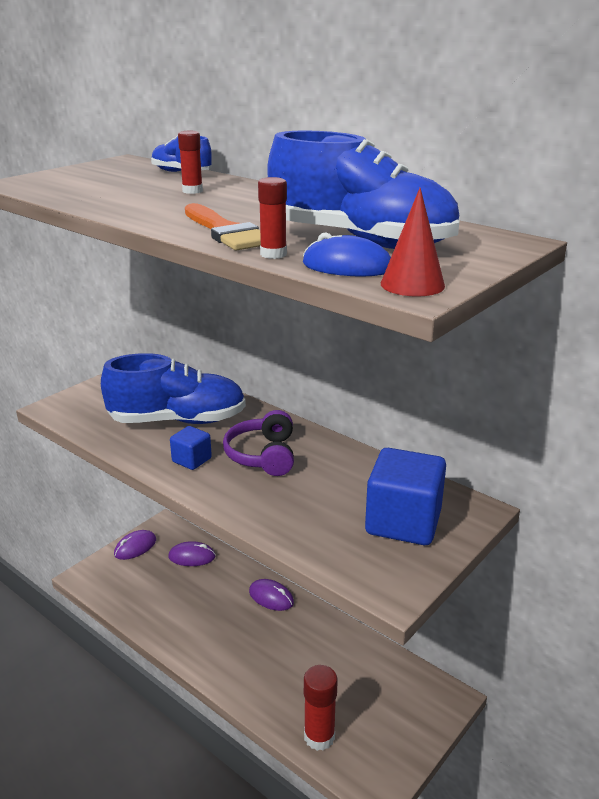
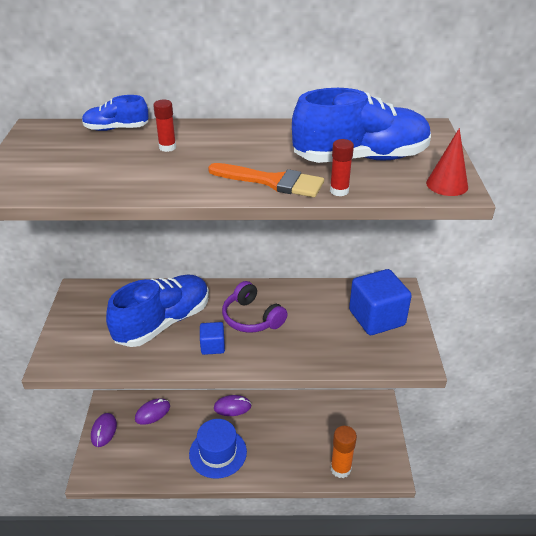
camera: 40 degrees left, 10 degrees up
(209, 631) = (218, 453): none -> blue hat
(319, 737) = (340, 469): red glue stick -> orange glue stick
(347, 266) = (393, 184): blue mouse -> none

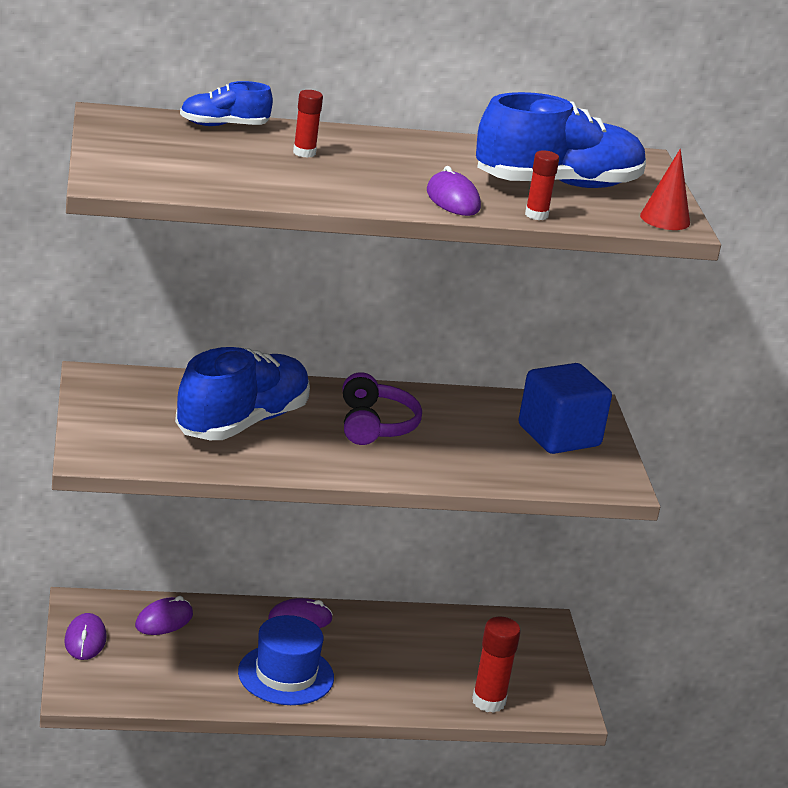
camera: 10 degrees left, 10 degrees down
(212, 346) = (324, 453): blue cube -> none
(252, 318) = (374, 425): purple headphones -> purple headphones turned 135 degrees counterclockwise
(272, 182) = (453, 199): orange brush -> purple mouse
(340, 469) = (488, 701): orange glue stick -> red glue stick

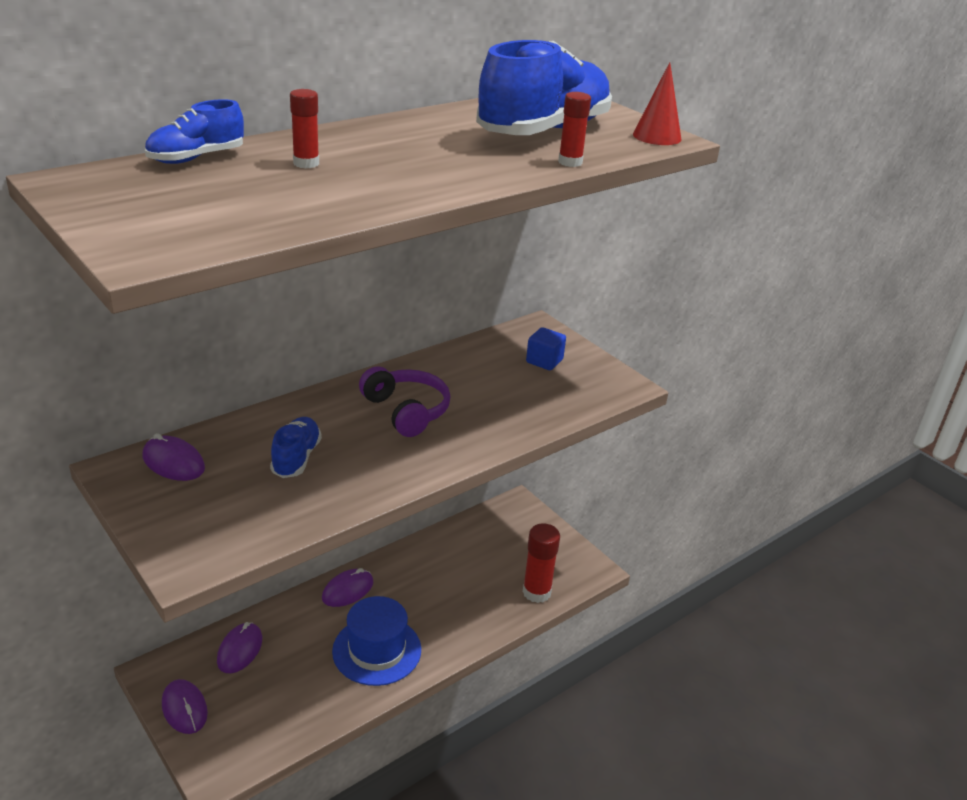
camera: 30 degrees left, 5 degrees up
(242, 422) = (296, 458): blue shoe -> blue shoe, size x0.50
(453, 199) = (489, 169): purple mouse -> purple mouse (173, 462)
(559, 436) = (544, 361): blue cube -> blue cube, size x0.51

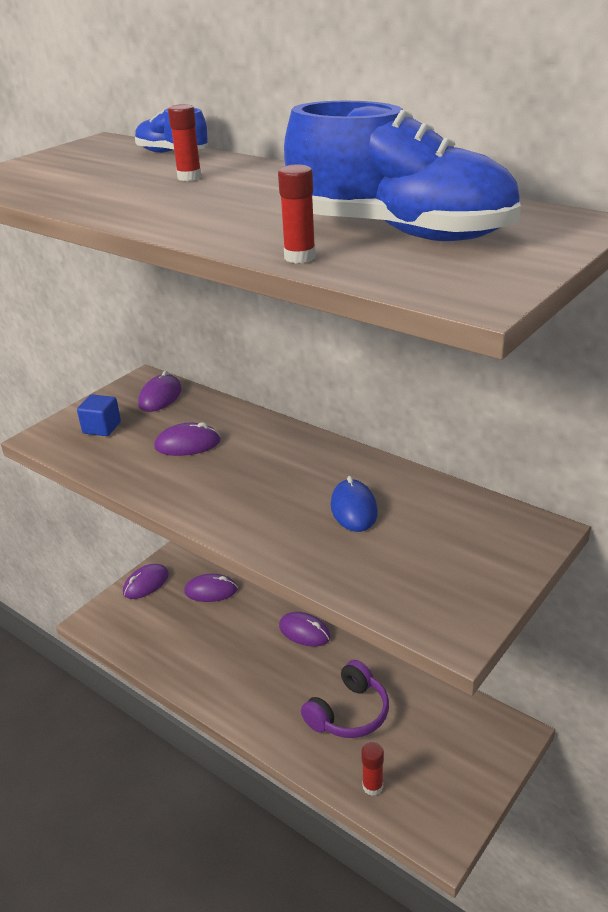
camera: 80 degrees right, 0 degrees up
(296, 458) = (188, 444): blue shoe -> purple mouse
(377, 650) = (239, 674): blue hat -> none
(406, 411) = (290, 480): purple headphones -> purple headphones (349, 713)
(468, 390) = (353, 509): none -> blue mouse
(536, 592) = (372, 786): red glue stick -> red glue stick, size x0.60
(544, 361) = (459, 551): blue cube -> blue cube (102, 428)
(657, 136) = (472, 288): red cone -> none

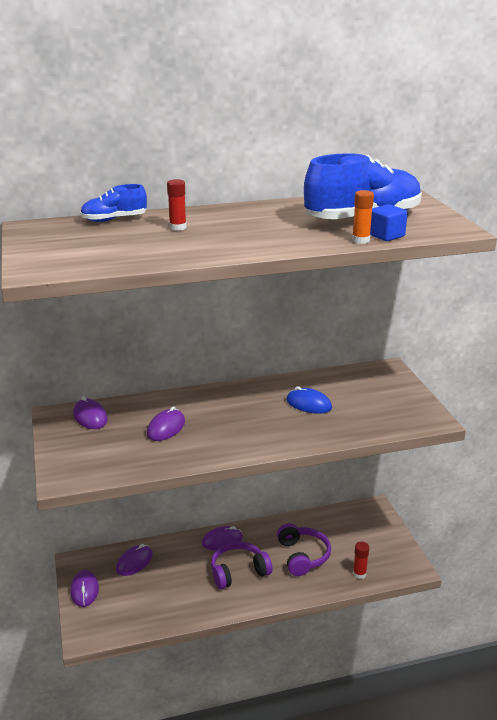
camera: 55 degrees left, 5 degrees down
(102, 428) = (92, 451): blue cube -> blue cube (386, 236)
(270, 674) = (238, 572): none -> purple headphones
(300, 257) = (361, 240): red glue stick -> orange glue stick

